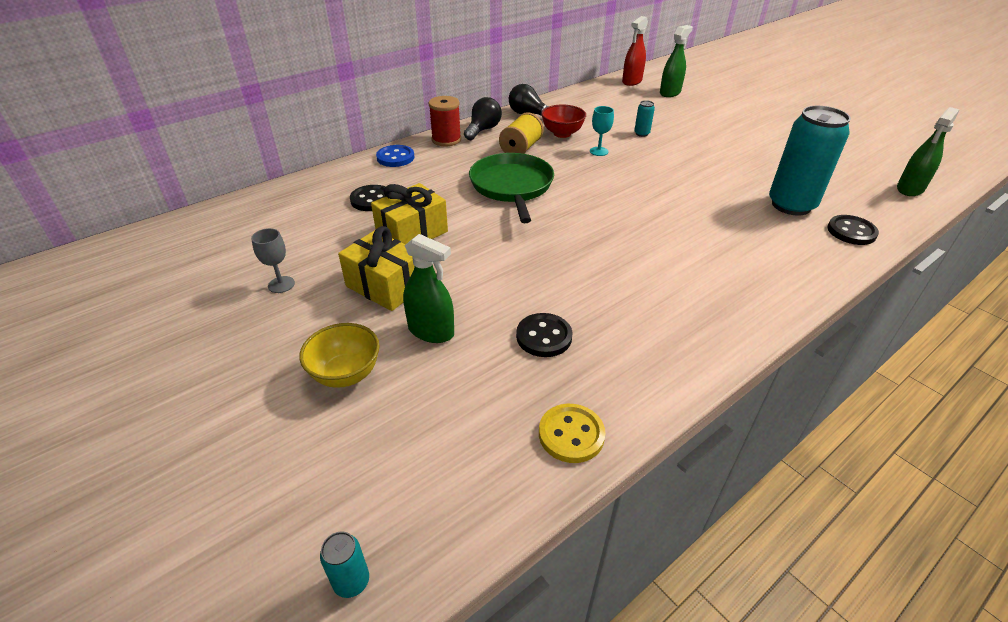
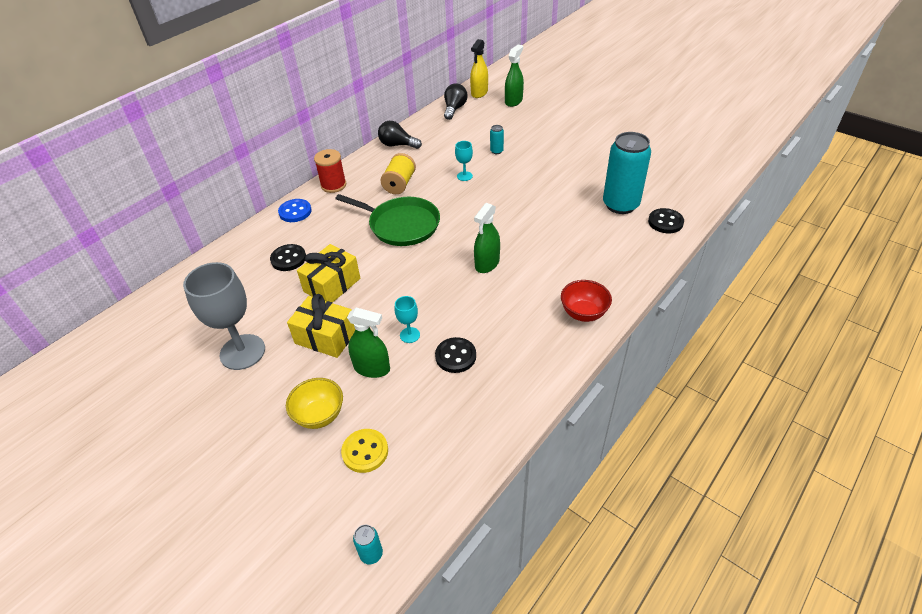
camera: 10 degrees left, 5 degrees up
(281, 284) = (242, 352): grey goblet -> grey goblet, size x2.18
(483, 130) = (362, 169): black light bulb -> black light bulb (454, 109)
(490, 302) = (409, 335): none -> turquoise goblet
(512, 186) = (401, 225): green pan -> green pan turned 135 degrees clockwise
(562, 133) = (430, 162): red bowl -> red bowl (583, 313)
(571, 434) = (489, 426): yellow button -> yellow button (365, 451)
(632, 81) = (479, 93): red spray bottle -> yellow spray bottle
(910, 189) = (707, 173): green spray bottle -> green spray bottle (487, 264)

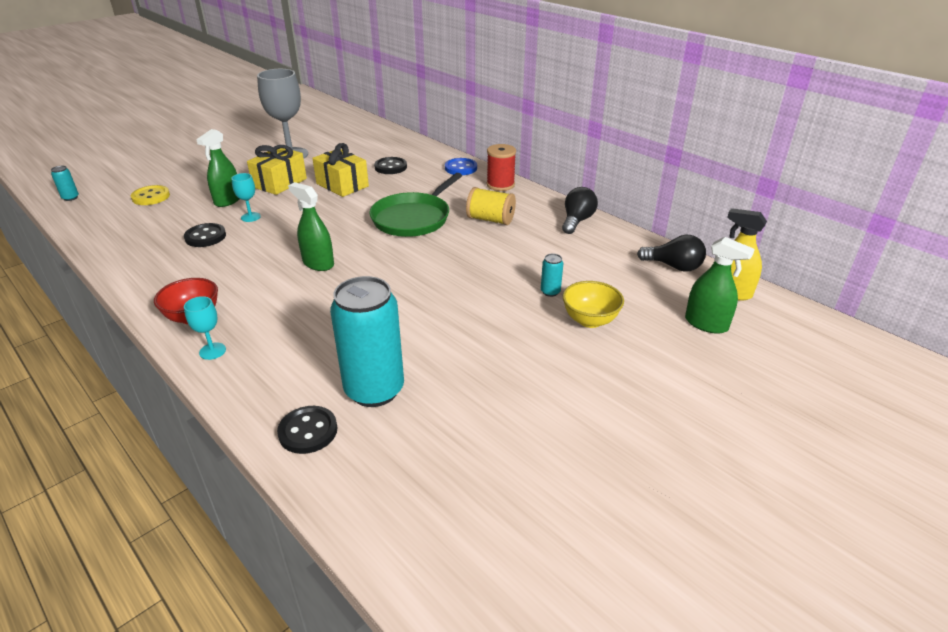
camera: 95 degrees right, 10 degrees down
(319, 415) = (201, 181): yellow bowl -> yellow bowl (590, 320)
(464, 176) = (494, 262): turquoise goblet -> turquoise goblet (212, 351)

